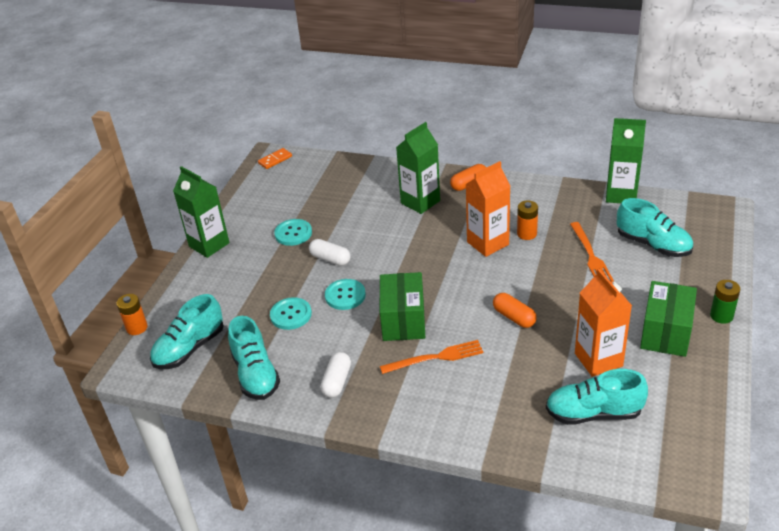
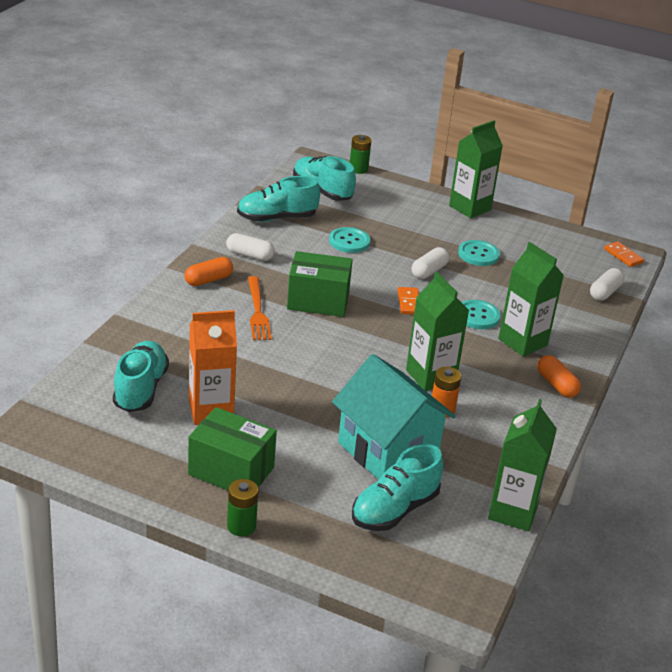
camera: 90 degrees right, 5 degrees down
(137, 328) = (358, 169): orange battery -> green battery
(334, 167) = (605, 292): none -> white capsule
(345, 295) = (367, 273): turquoise button -> turquoise button (477, 316)
(385, 265) = (409, 302): none -> orange domino
(488, 243) = (430, 376): orange carton -> green carton
(514, 317) = (297, 369): orange capsule -> orange capsule (208, 280)
(590, 255) = (387, 450): orange fork -> turquoise house

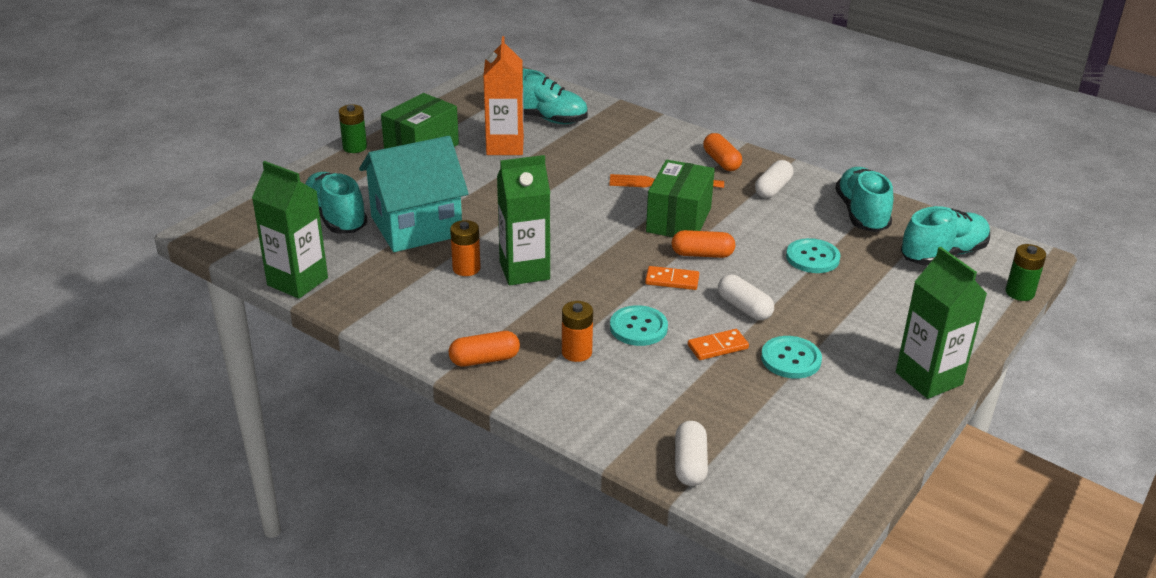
camera: 105 degrees right, 0 degrees up
(366, 289) = (702, 254): none -> orange capsule
(522, 342) = (576, 352): green carton -> orange battery
(605, 292) = (690, 464): white capsule -> white capsule turned 45 degrees clockwise
(623, 256) = (801, 520): orange domino -> orange domino (718, 347)

